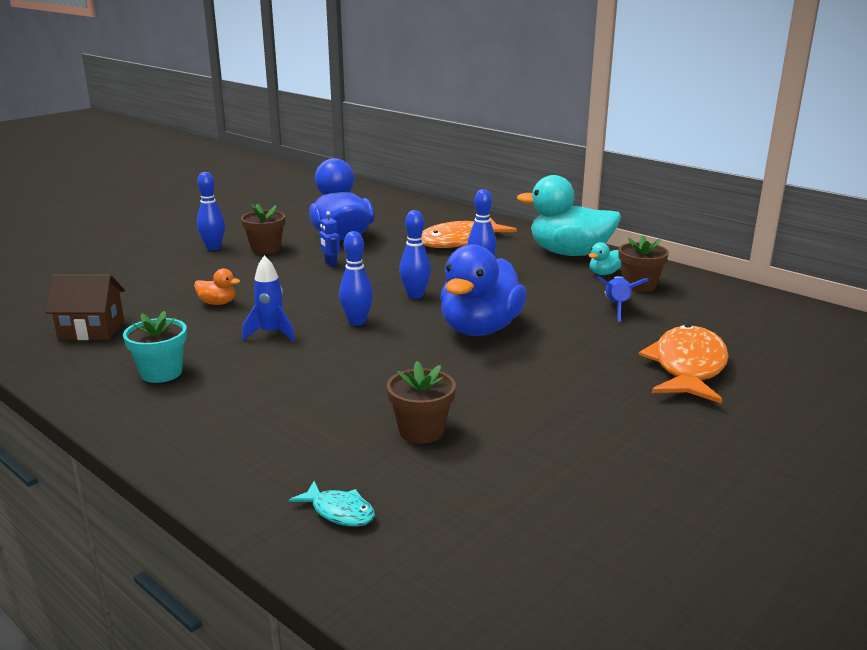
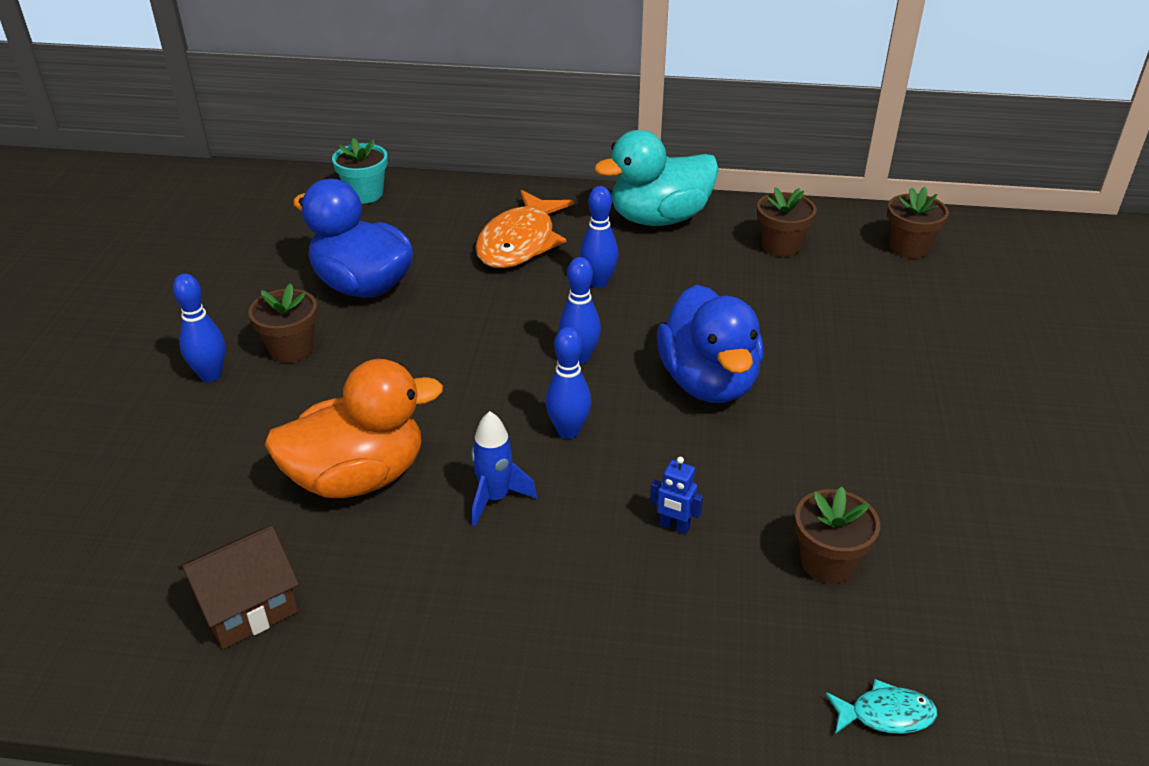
camera: 35 degrees left, 15 degrees up
(161, 373) = (448, 631): turquoise flower pot -> turquoise flower pot (365, 194)
(217, 303) = (358, 477): orange duck -> orange duck, size x2.39
(330, 264) = (414, 344): blue robot -> blue robot (674, 526)
(604, 273) = (727, 239): turquoise duck -> none
(617, 307) = (796, 289): blue rocket -> none
(688, 367) = (943, 350): orange fish -> none
(746, 312) = (909, 247): none -> brown flower pot

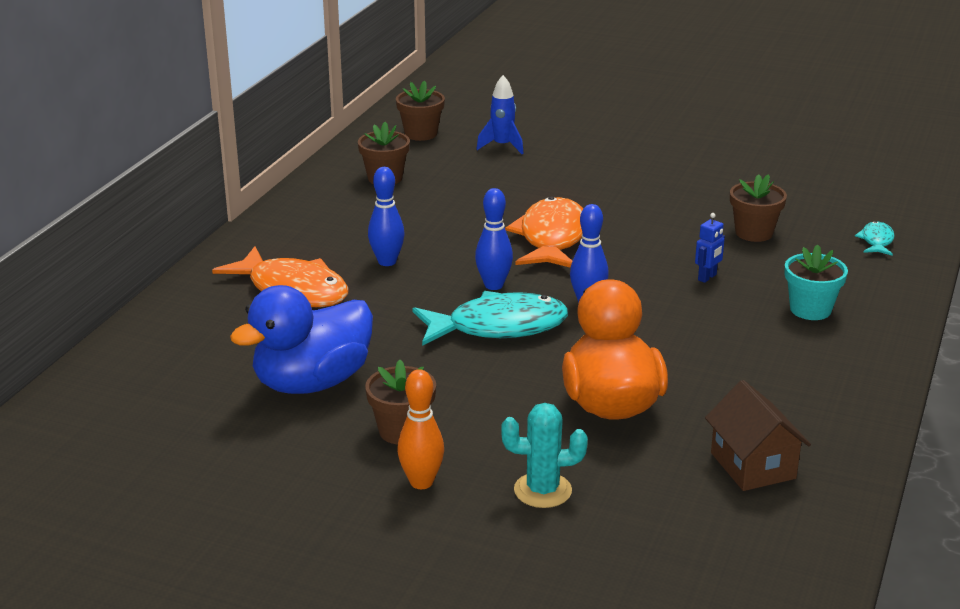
camera: 75 degrees left, 10 degrees down
(198, 451) = (542, 490): none -> turquoise cactus
(211, 375) = (421, 482): blue bowling pin -> orange bowling pin
(365, 194) = (121, 369): turquoise flower pot -> turquoise flower pot (810, 309)
(493, 375) = (498, 327): none -> turquoise fish
(495, 498) = (657, 343): blue rocket -> blue rocket (502, 146)
(659, 218) = (302, 219): turquoise duck -> none
(708, 382) = (552, 238): blue duck -> orange fish

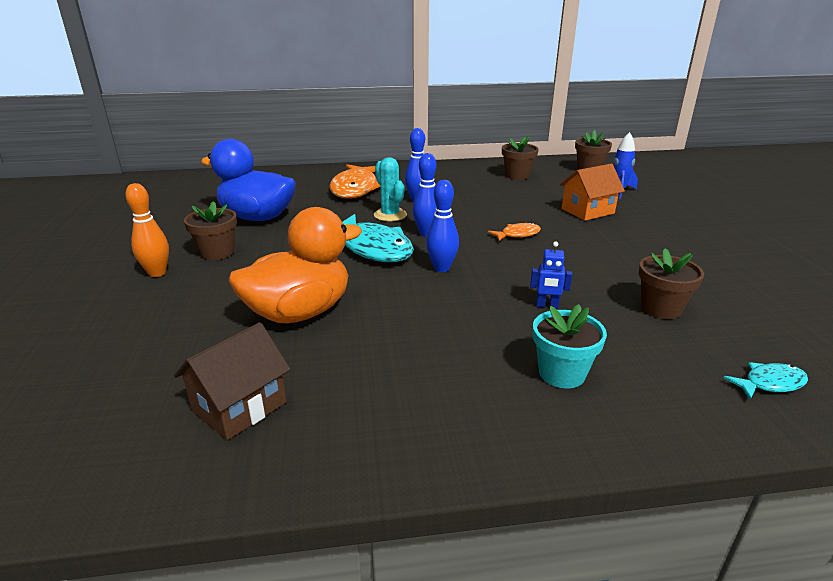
camera: 60 degrees right, 0 degrees up
(535, 182) = (587, 211): none -> orange house
(542, 490) = (161, 316): turquoise cactus -> turquoise cactus (390, 215)
(552, 238) = (517, 234): orange fish -> orange fish, size x0.47

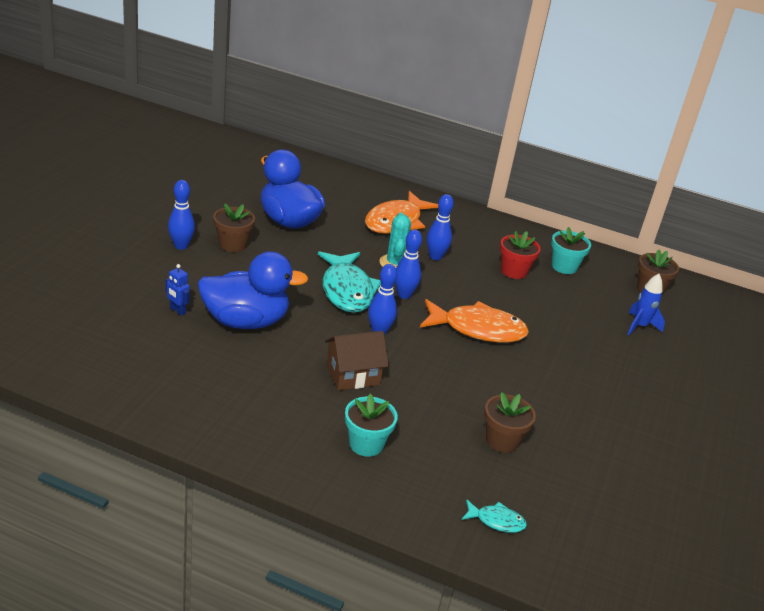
camera: 25 degrees right, 5 degrees up
(157, 273) = (181, 246): orange bowling pin -> blue bowling pin
(240, 407) = (160, 367): brown house -> brown house (353, 375)
(299, 312) = (245, 321): orange duck -> blue duck
(488, 189) = (514, 271): none -> red flower pot
(517, 175) = (564, 266): brown flower pot -> turquoise flower pot
(517, 234) = (478, 329): orange fish -> orange fish, size x2.12
(547, 305) = (419, 397): blue robot -> blue robot (177, 310)
(587, 211) = (575, 334): orange house -> none

